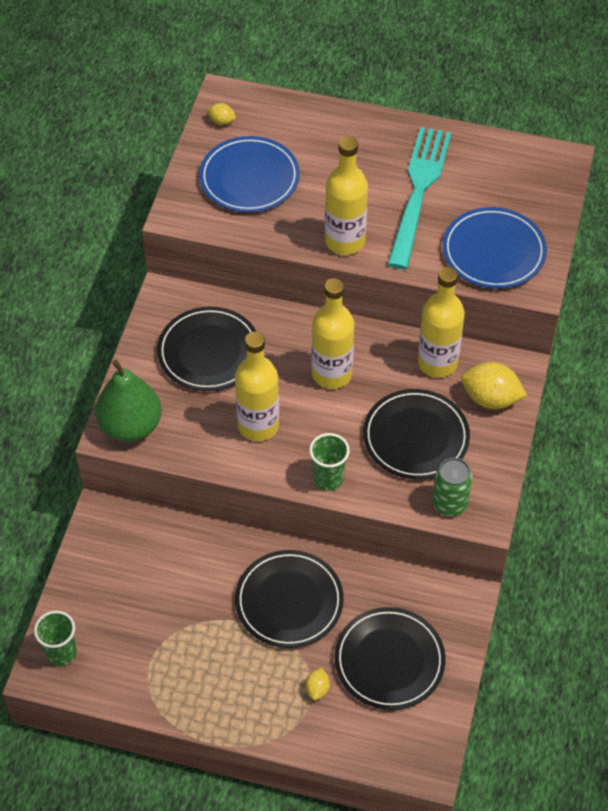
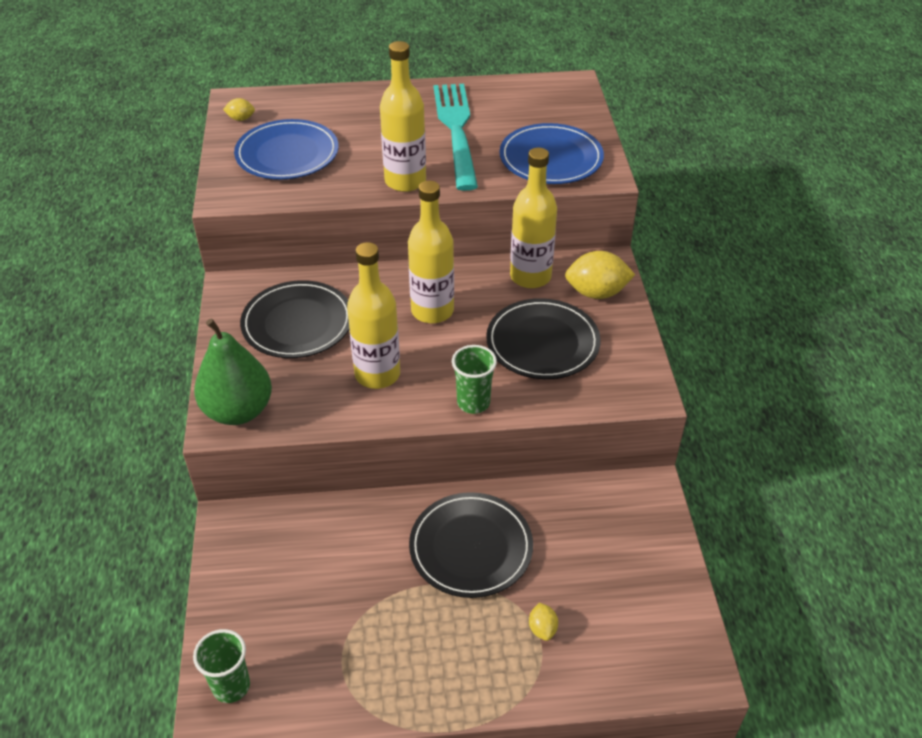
camera: 20 degrees left, 10 degrees down
(389, 660) = (604, 574): black plate -> none
(449, 503) = (607, 391): green can -> none

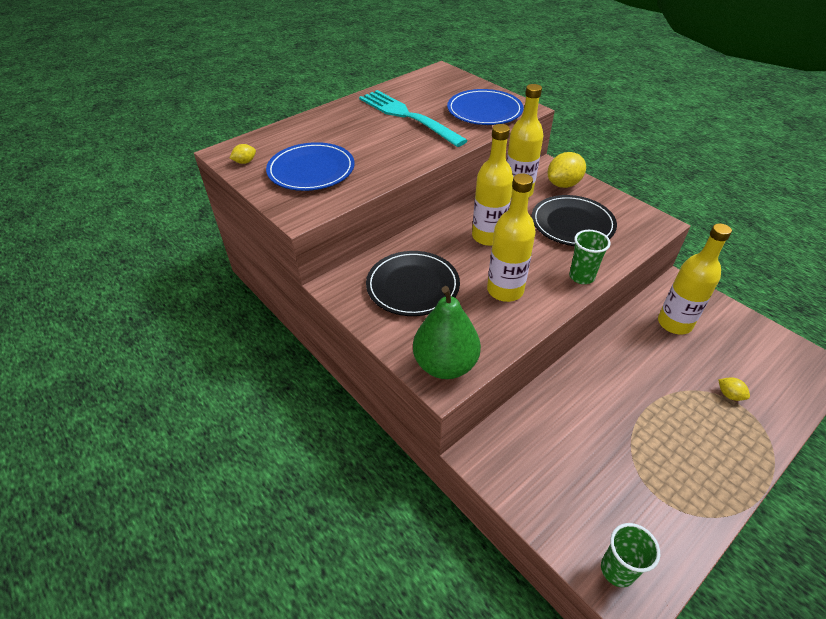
camera: 35 degrees left, 0 degrees up
(405, 181) = (416, 155): yellow bottle -> yellow bottle (674, 323)
(471, 547) = (637, 373): black plate -> none

